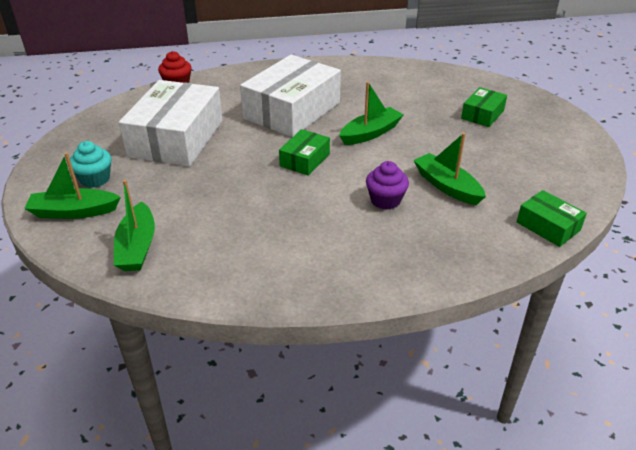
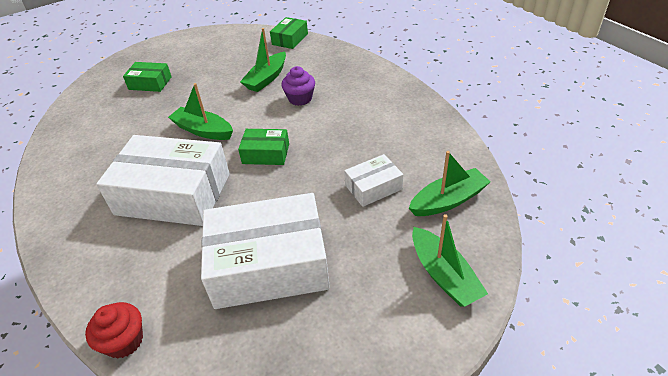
camera: 110 degrees left, 5 degrees up
(95, 179) = (384, 293): turquoise cupcake -> none
(201, 208) = (373, 187): none -> white box

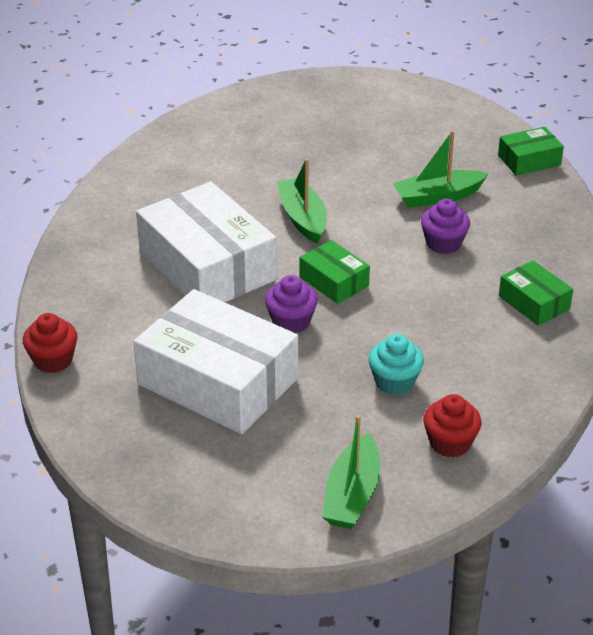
camera: 40 degrees right, 5 degrees down
(150, 83) = (309, 129): green box -> green box (534, 302)
(269, 193) = (291, 322): none -> purple cupcake
(373, 187) = (394, 382): white box -> turquoise cupcake
(448, 200) = (450, 443): green boat -> red cupcake

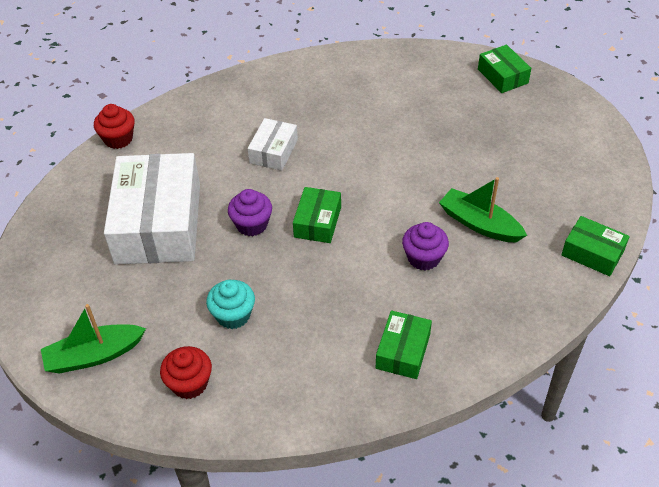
camera: 55 degrees right, 10 degrees up
(207, 266) = (273, 151): white box -> white box, size x0.48
(276, 98) = (502, 76): none -> green box
(302, 218) = (374, 167): green boat -> none

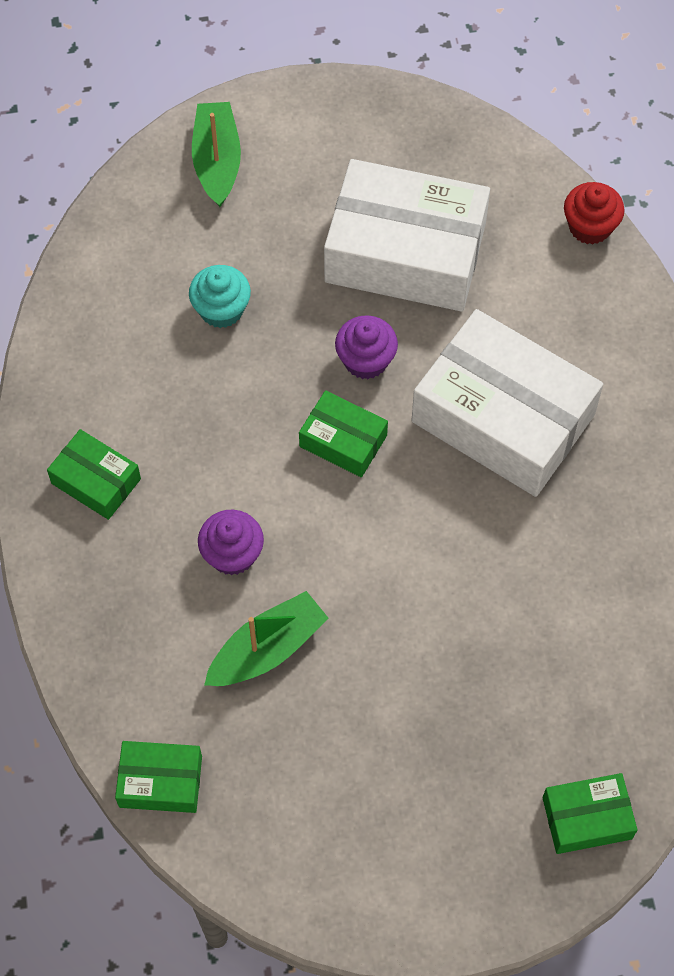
camera: 105 degrees right, 15 degrees up
(189, 383) = (141, 248): red cupcake -> none
(273, 151) = (503, 418): white box -> white box, size x2.09
(592, 253) = (160, 782): green box -> green box turned 45 degrees clockwise

